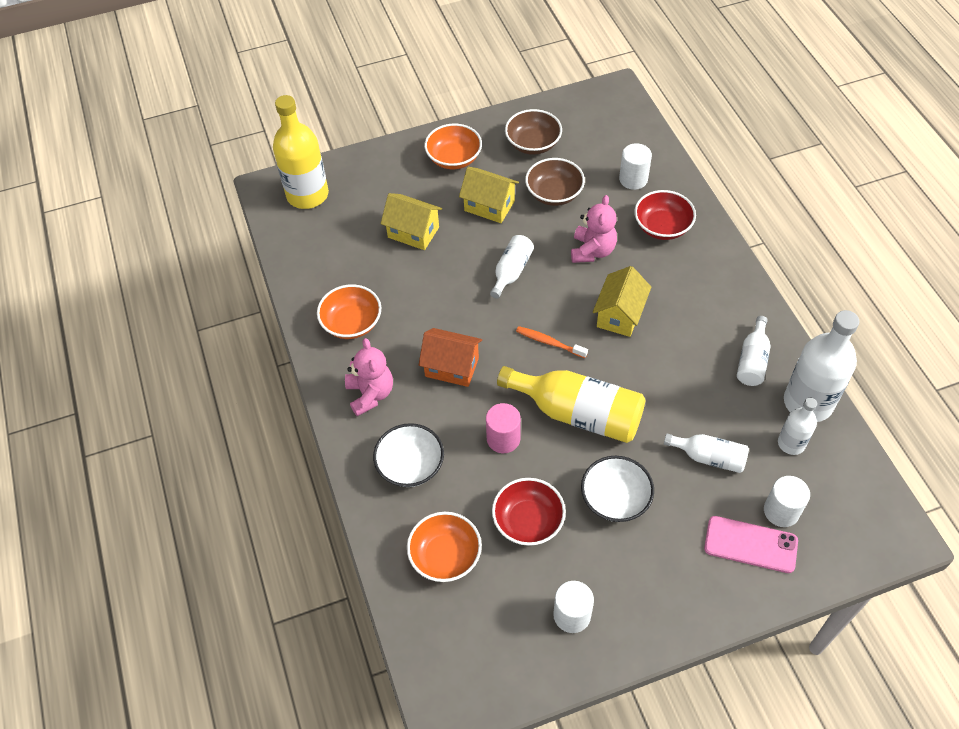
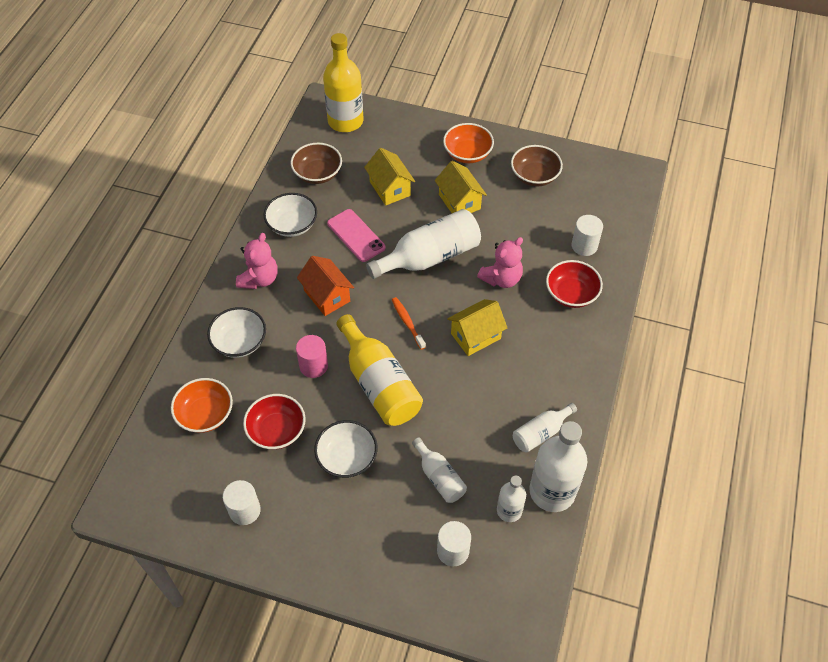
camera: 35 degrees right, 0 degrees up
(352, 323) = (292, 225): orange bowl -> white bowl
(511, 271) = (429, 257): white bottle -> white bottle, size x1.84
(554, 193) = (514, 221): brown bowl -> brown bowl (317, 173)
(750, 544) = (407, 556): pink phone -> pink phone (356, 235)

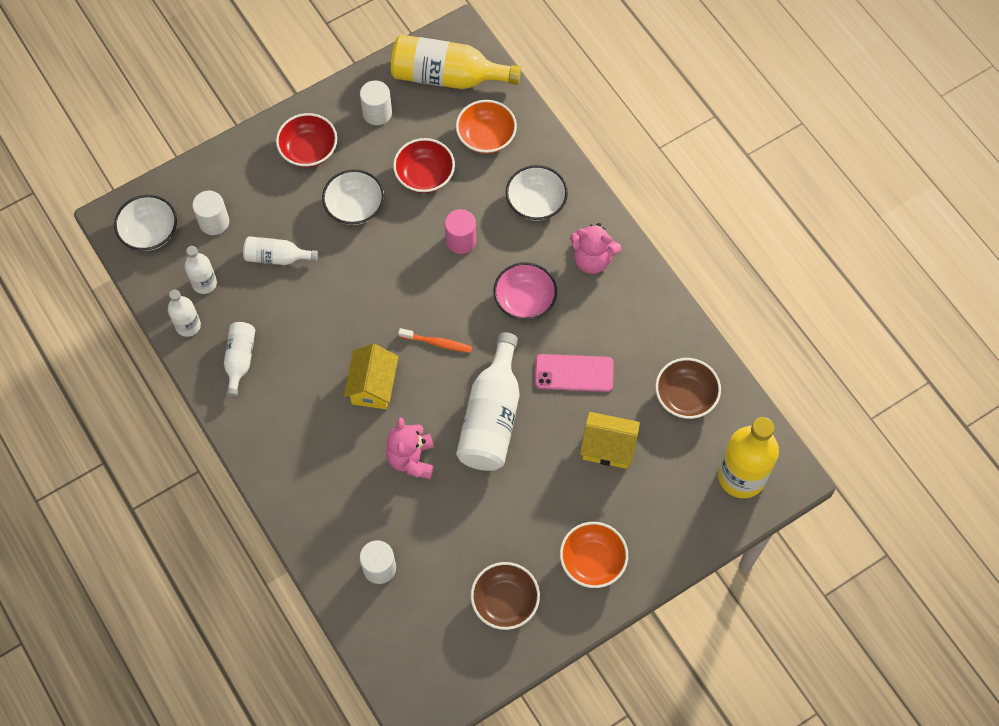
camera: 130 degrees right, 10 degrees up
(259, 279) = (592, 260): pink teddy bear -> pink teddy bear turned 45 degrees counterclockwise
(292, 225) = (635, 328): white bowl -> white bowl (150, 232)
(327, 296) = (525, 300): orange house -> pink bowl
(379, 383) = (398, 276): yellow bottle -> yellow bottle (447, 76)
(459, 202) = (534, 498): yellow house -> none
(552, 491) = (188, 325): white bottle -> white bottle, size x0.54
(571, 294) = (340, 505): red bowl -> red bowl (309, 150)

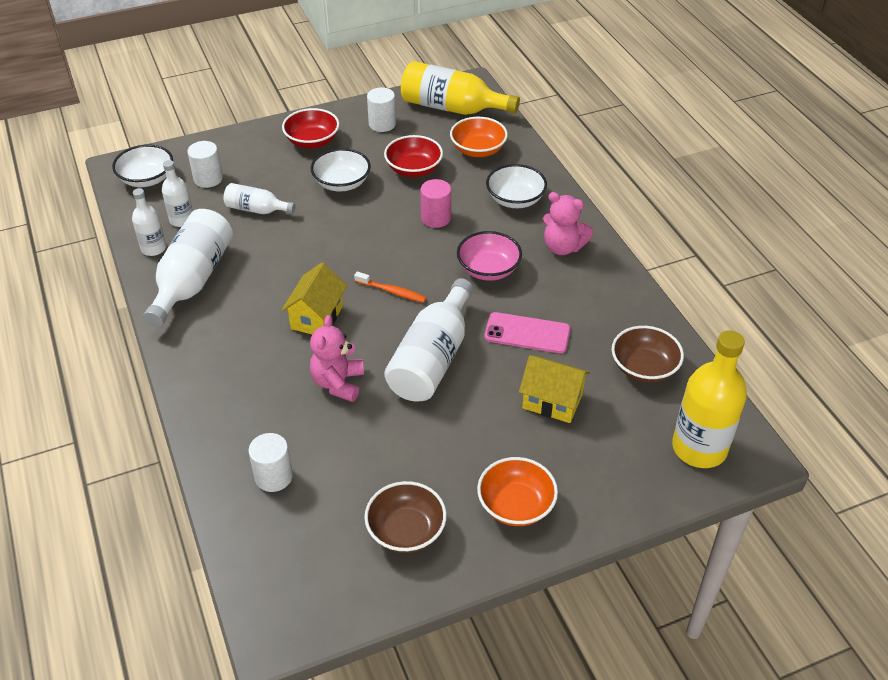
camera: 10 degrees right, 20 degrees down
(240, 360) = (192, 280): white bottle -> white bottle, size x1.84

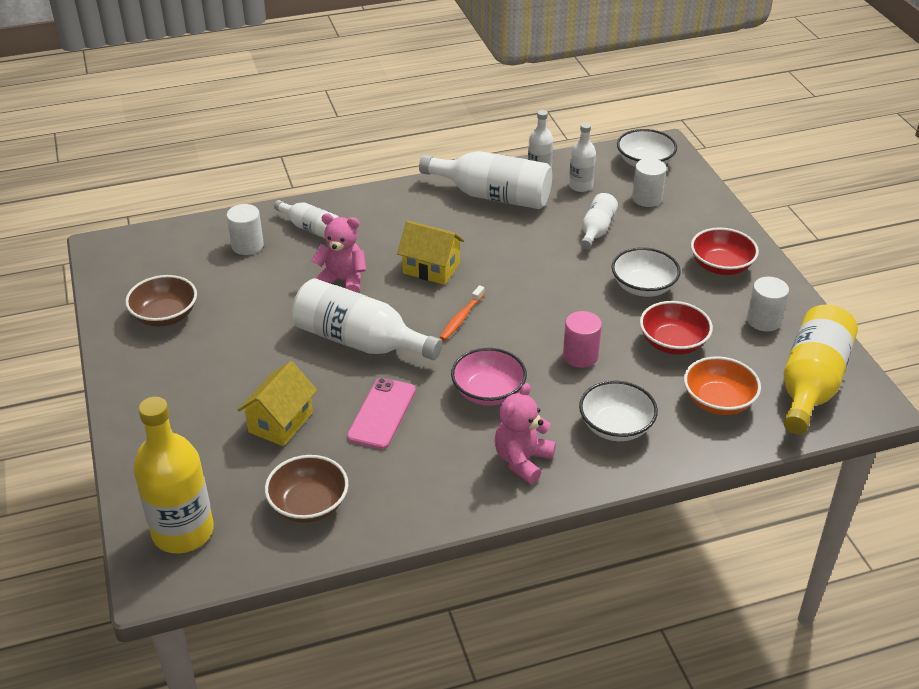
camera: 95 degrees right, 5 degrees down
(242, 423) = (310, 228): none -> white bottle
(516, 505) = (165, 383): orange bowl -> none

